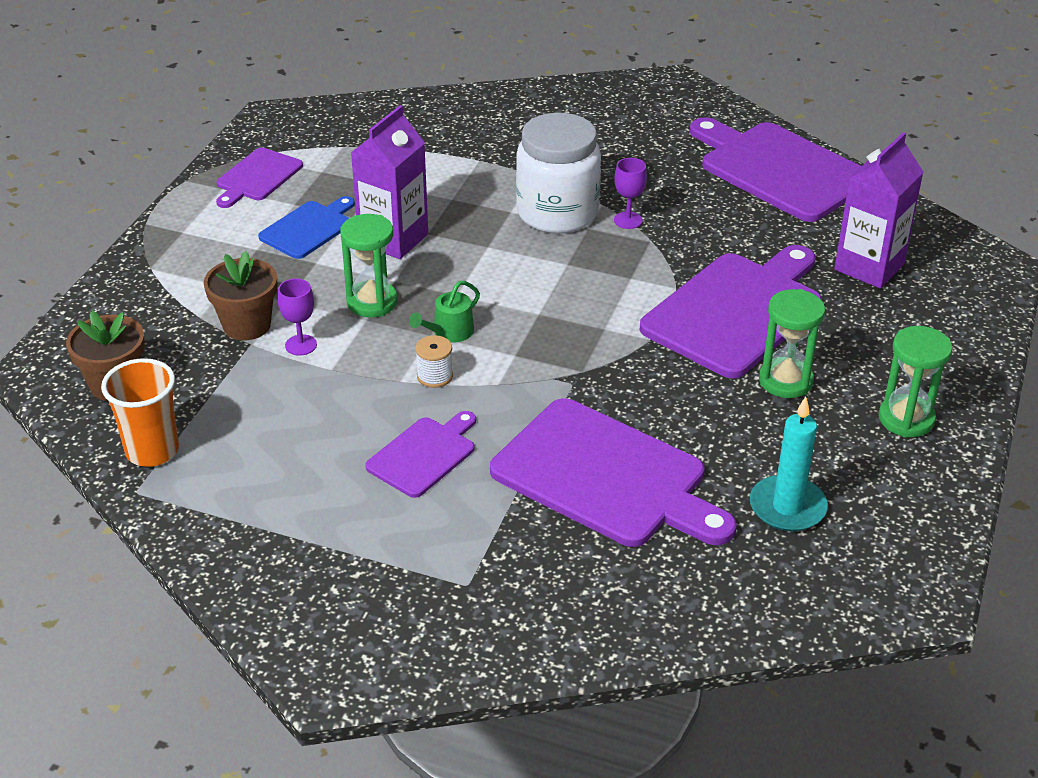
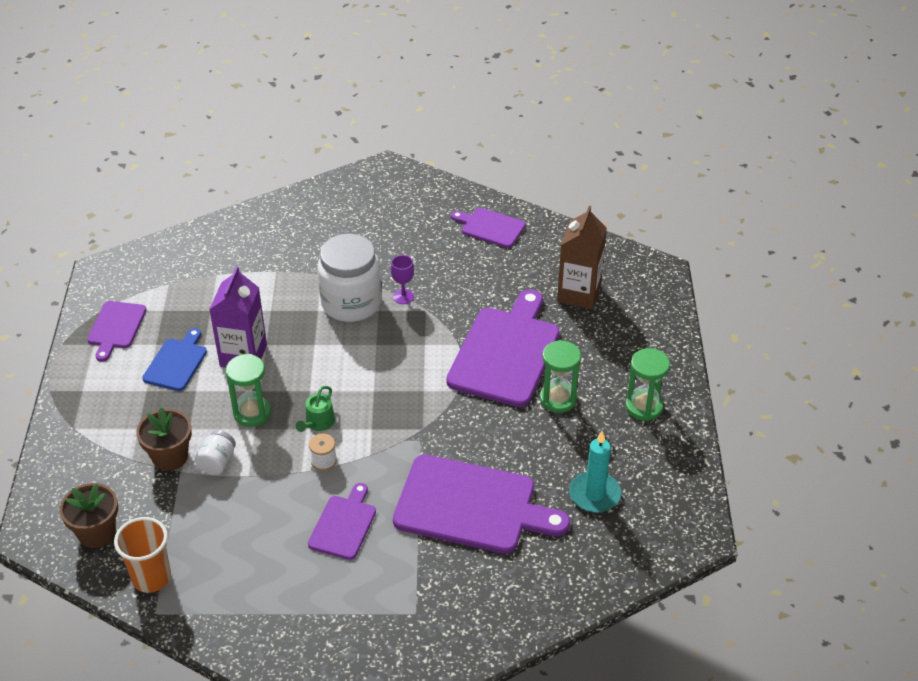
camera: 20 degrees left, 5 degrees up
(301, 345) = (217, 462): purple goblet -> white jar
(779, 170) = (490, 227): purple cutting board -> purple cutting board, size x0.53
(869, 267) = (579, 293): purple carton -> brown carton

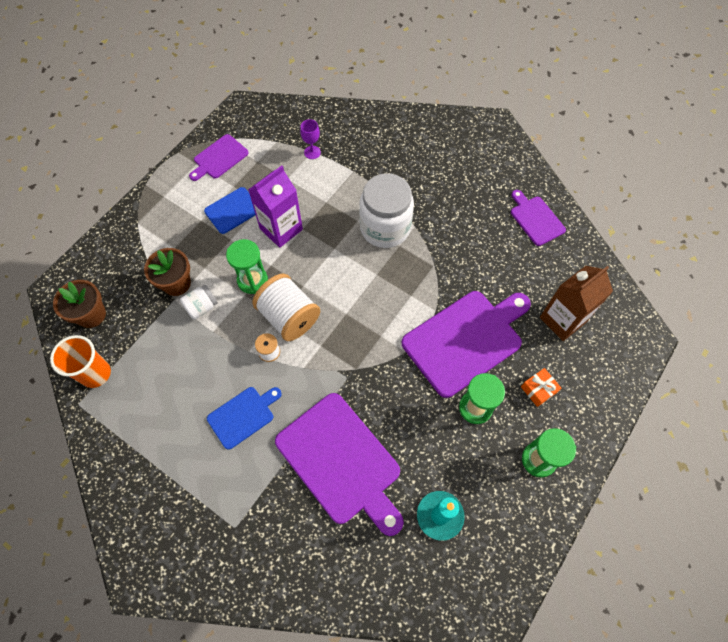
camera: 35 degrees right, 20 degrees up
(318, 423) = (289, 317): green watering can -> white spool
(343, 525) = (243, 415): purple cutting board -> blue cutting board
(403, 297) = (426, 244): purple goblet -> purple goblet (312, 152)
(601, 356) = (538, 389): none -> orange gift

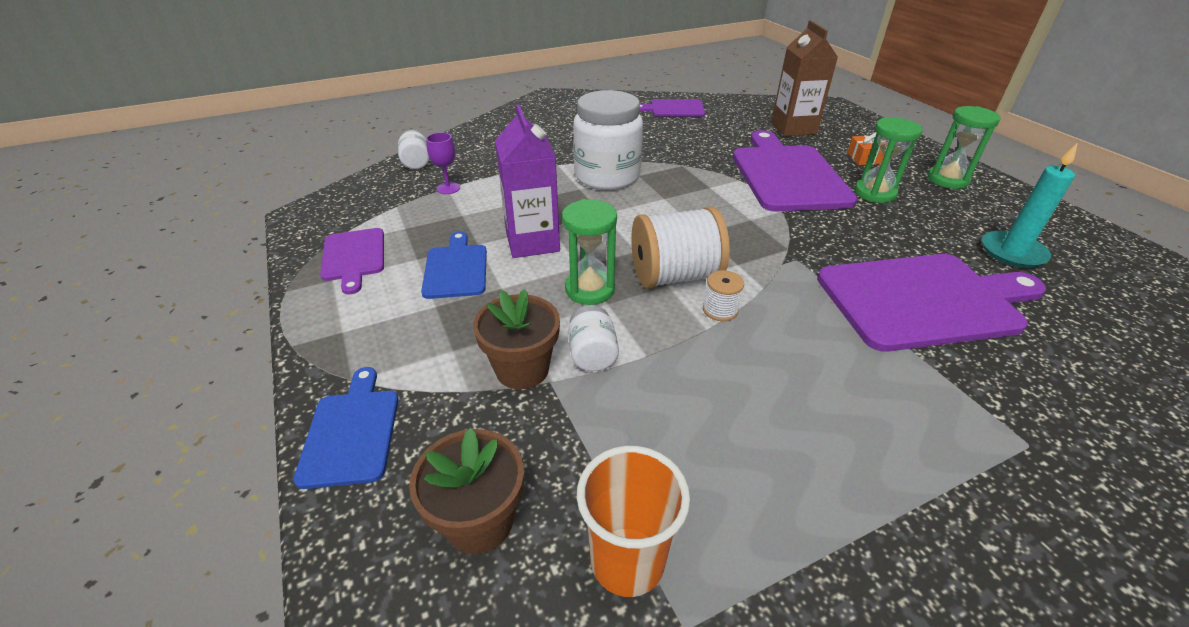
camera: 60 degrees left, 25 degrees down
(243, 415) = (818, 369): blue cutting board -> blue cutting board (351, 432)
(331, 115) = (416, 162): none -> white jar

